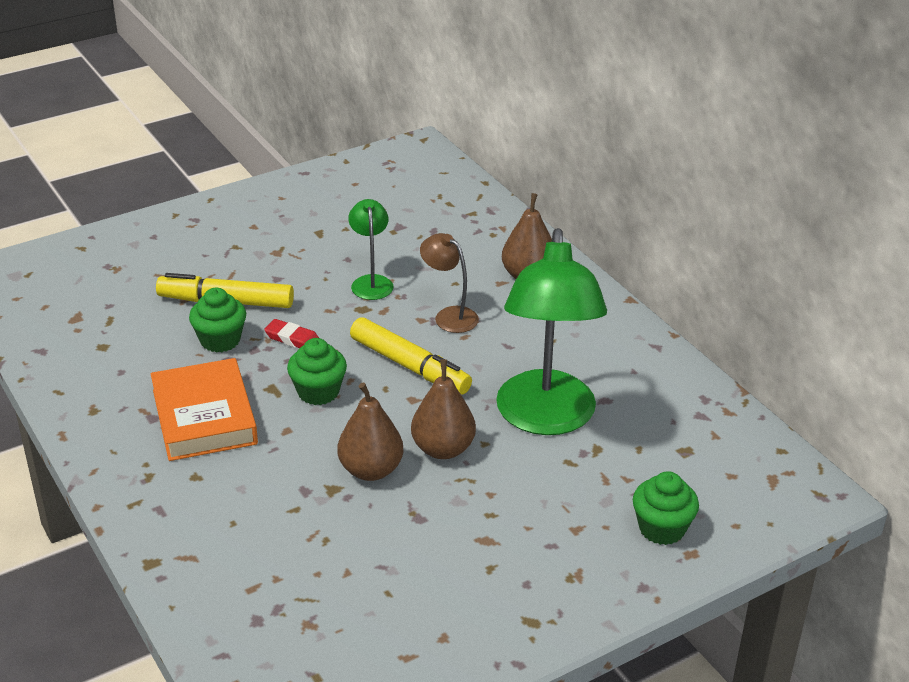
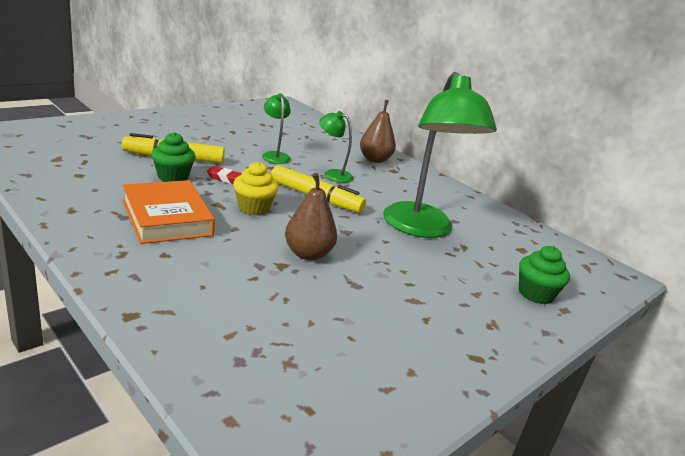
camera: 15 degrees left, 10 degrees down
(318, 392) = (254, 208): green cupcake -> yellow cupcake
(443, 449) = (357, 243): brown pear -> none
(449, 316) = (332, 174): brown lamp -> green lamp

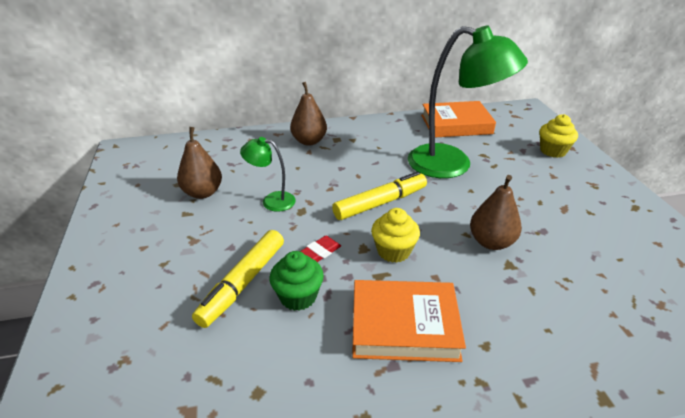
camera: 55 degrees left, 10 degrees up
(260, 132) = (203, 193): none -> brown pear
(332, 174) = (333, 176): green lamp -> none
(506, 227) = (456, 124): none -> orange book
(535, 294) = (553, 151): green cupcake -> yellow cupcake

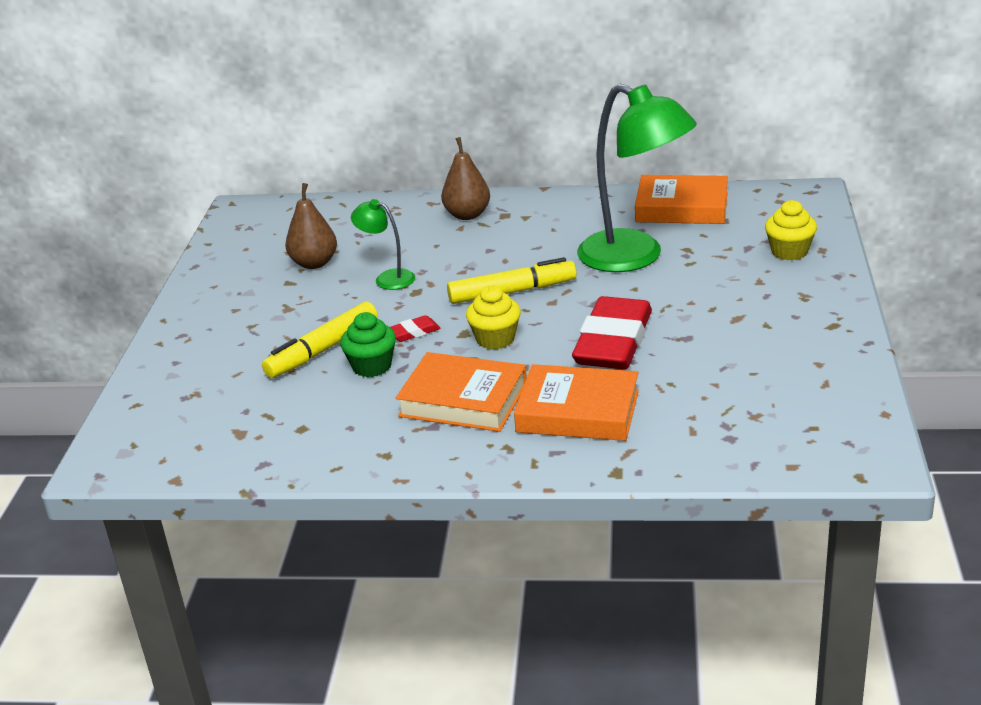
camera: 20 degrees right, 5 degrees down
(491, 242) = (613, 342): brown pear -> red eraser
(515, 323) = (578, 411): none -> orange book

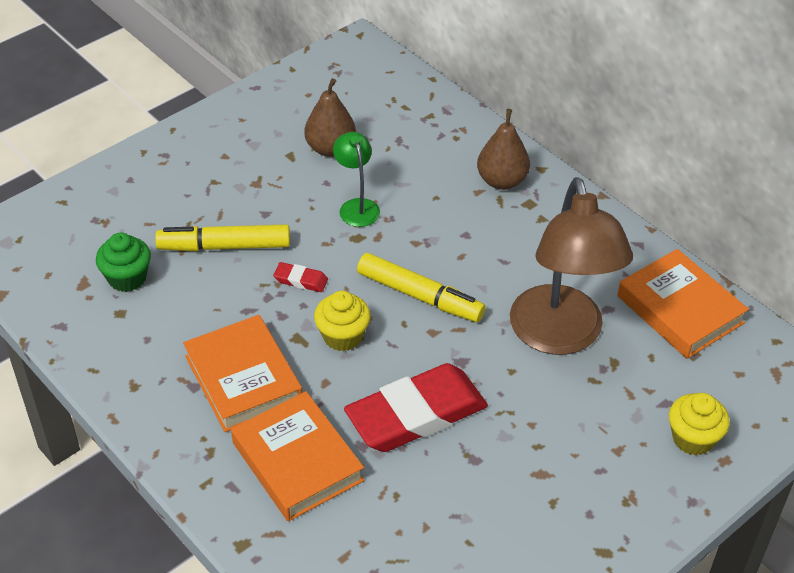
camera: 40 degrees right, 15 degrees up
(372, 366) = (232, 291): green cupcake -> green cupcake (127, 278)
(635, 257) = (560, 336): green lamp -> brown lamp

